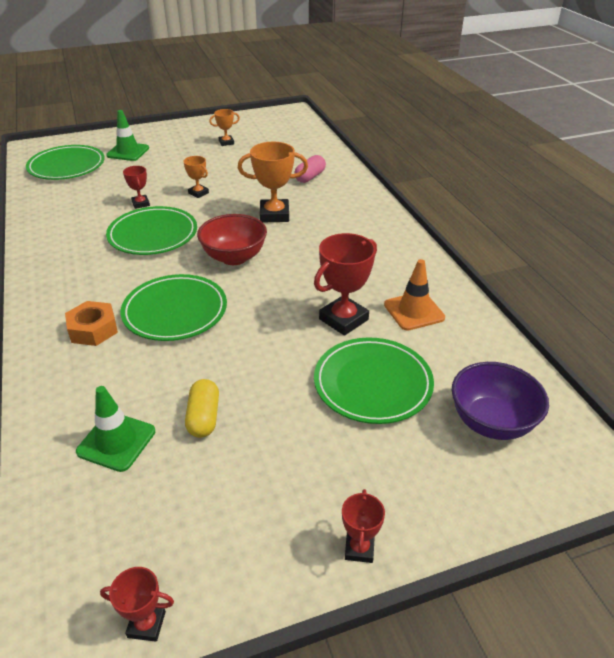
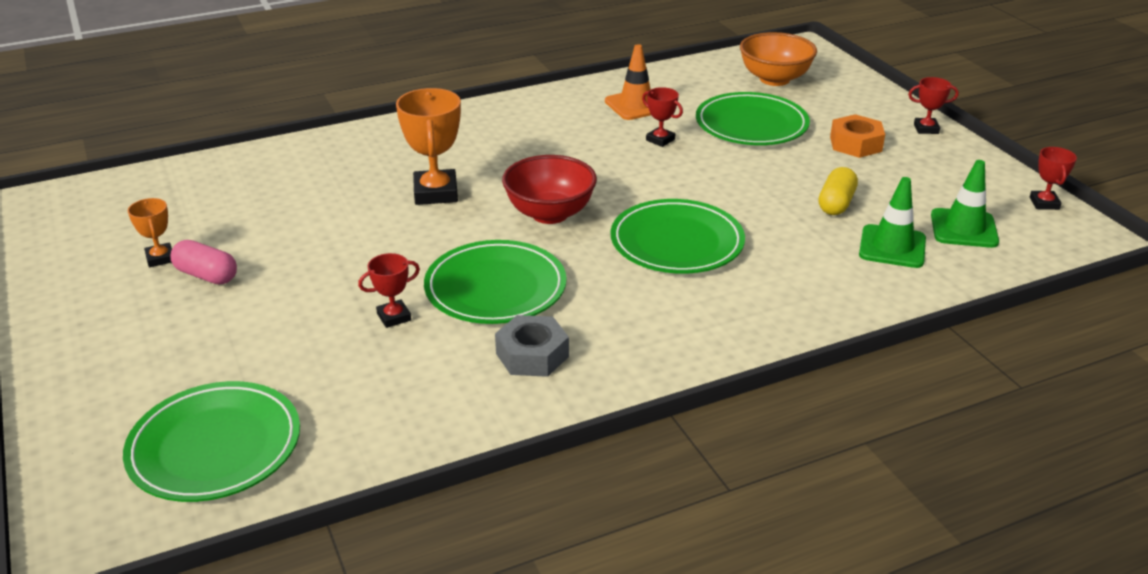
camera: 95 degrees left, 5 degrees down
(79, 245) = (532, 355): none -> grey nut
(93, 329) = (731, 297): orange nut -> orange nut (855, 144)
(128, 152) = (164, 373): green traffic cone -> green traffic cone (964, 229)
(198, 193) = (361, 264): orange trophy -> none
(204, 417) = (836, 203): yellow capsule -> yellow capsule turned 60 degrees counterclockwise
(310, 177) = (320, 172): pink capsule -> pink capsule (206, 275)
(343, 319) = (660, 140): red trophy -> red trophy, size x0.54
(491, 422) = (774, 79): purple bowl -> orange bowl

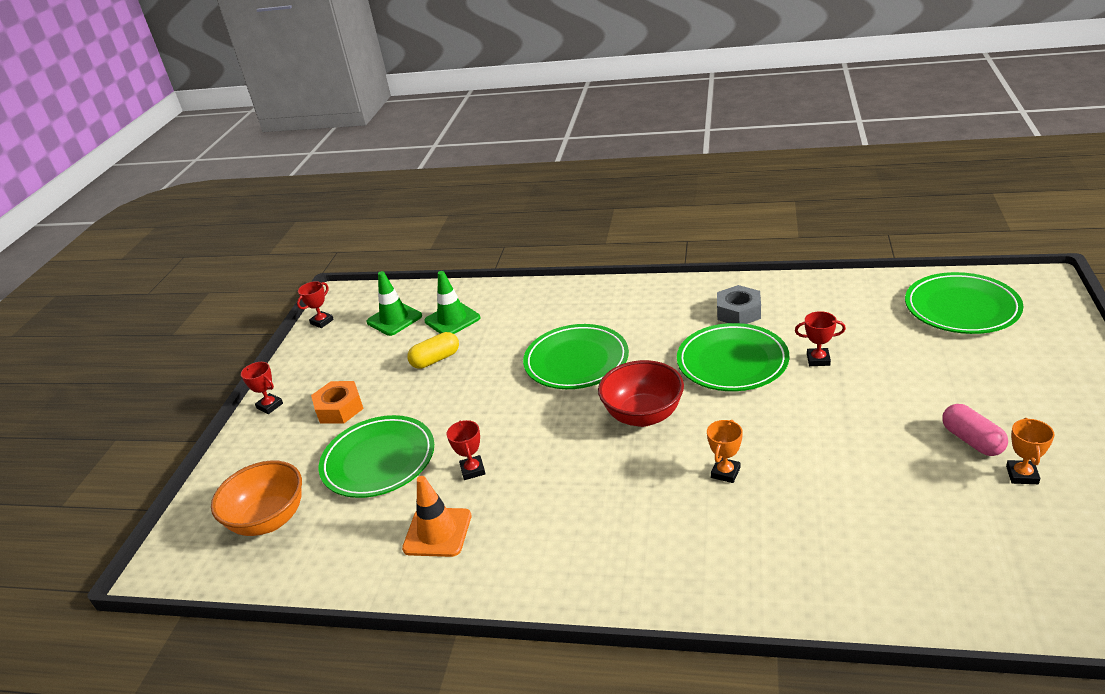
camera: 140 degrees left, 0 degrees up
(436, 193) = (725, 472): orange trophy -> orange trophy, size x0.54

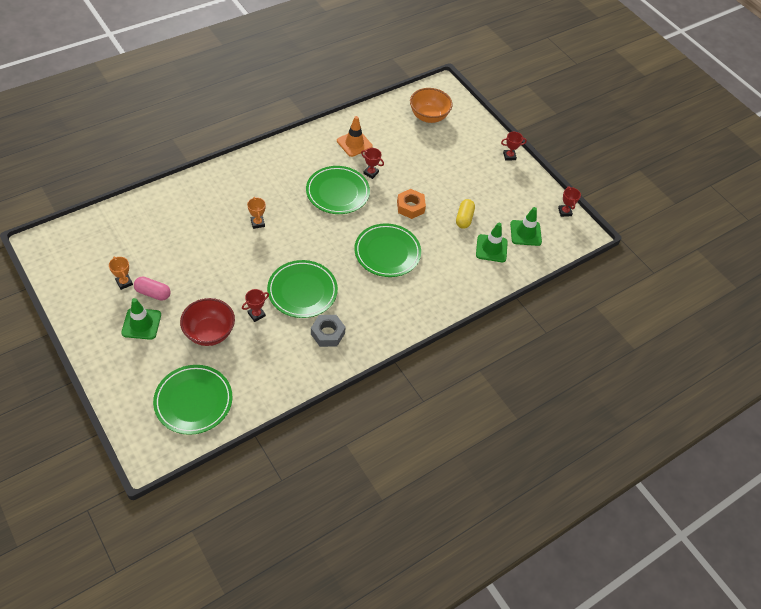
camera: 125 degrees right, 20 degrees up
(339, 408) = (473, 171): orange nut -> orange nut (410, 207)
(378, 460) = (418, 157): green plate -> green plate (337, 192)
(643, 415) = (320, 235): red bowl -> red bowl (209, 333)
(1008, 408) = (141, 324): none -> green traffic cone

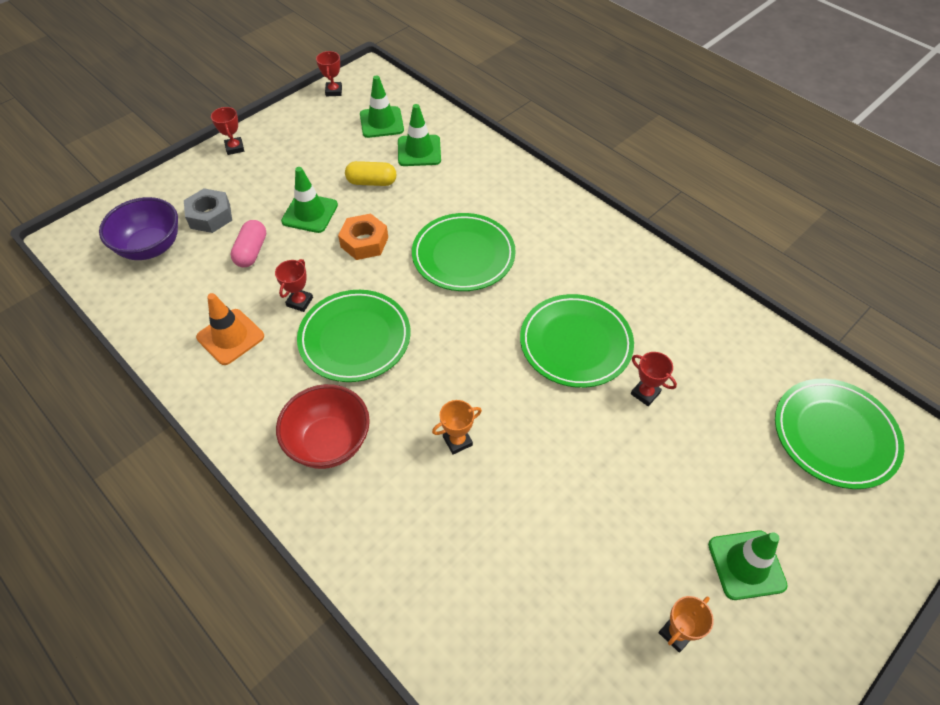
camera: 95 degrees left, 0 degrees up
(153, 293) = (676, 568): pink capsule -> pink capsule (251, 251)
(209, 333) = (709, 449): red bowl -> red bowl (329, 442)
(327, 333) = (636, 298): grey nut -> grey nut (210, 216)
(428, 116) = (151, 247): orange bowl -> purple bowl
(441, 185) = (310, 213): none -> green traffic cone
(564, 212) = (334, 91): red trophy -> red trophy turned 75 degrees counterclockwise

